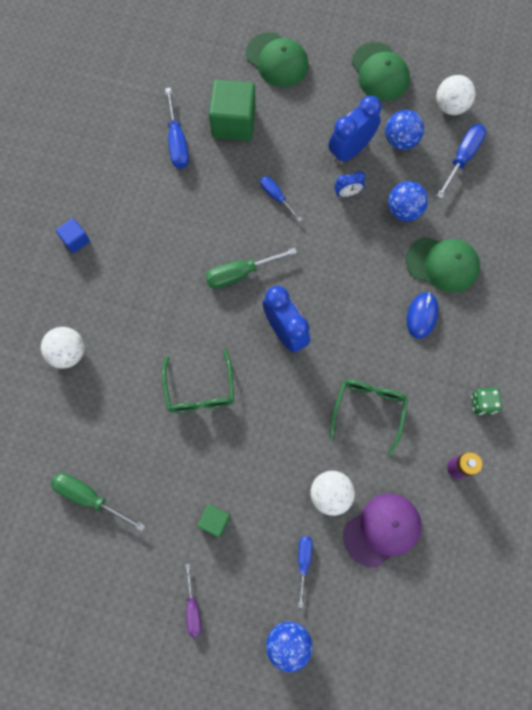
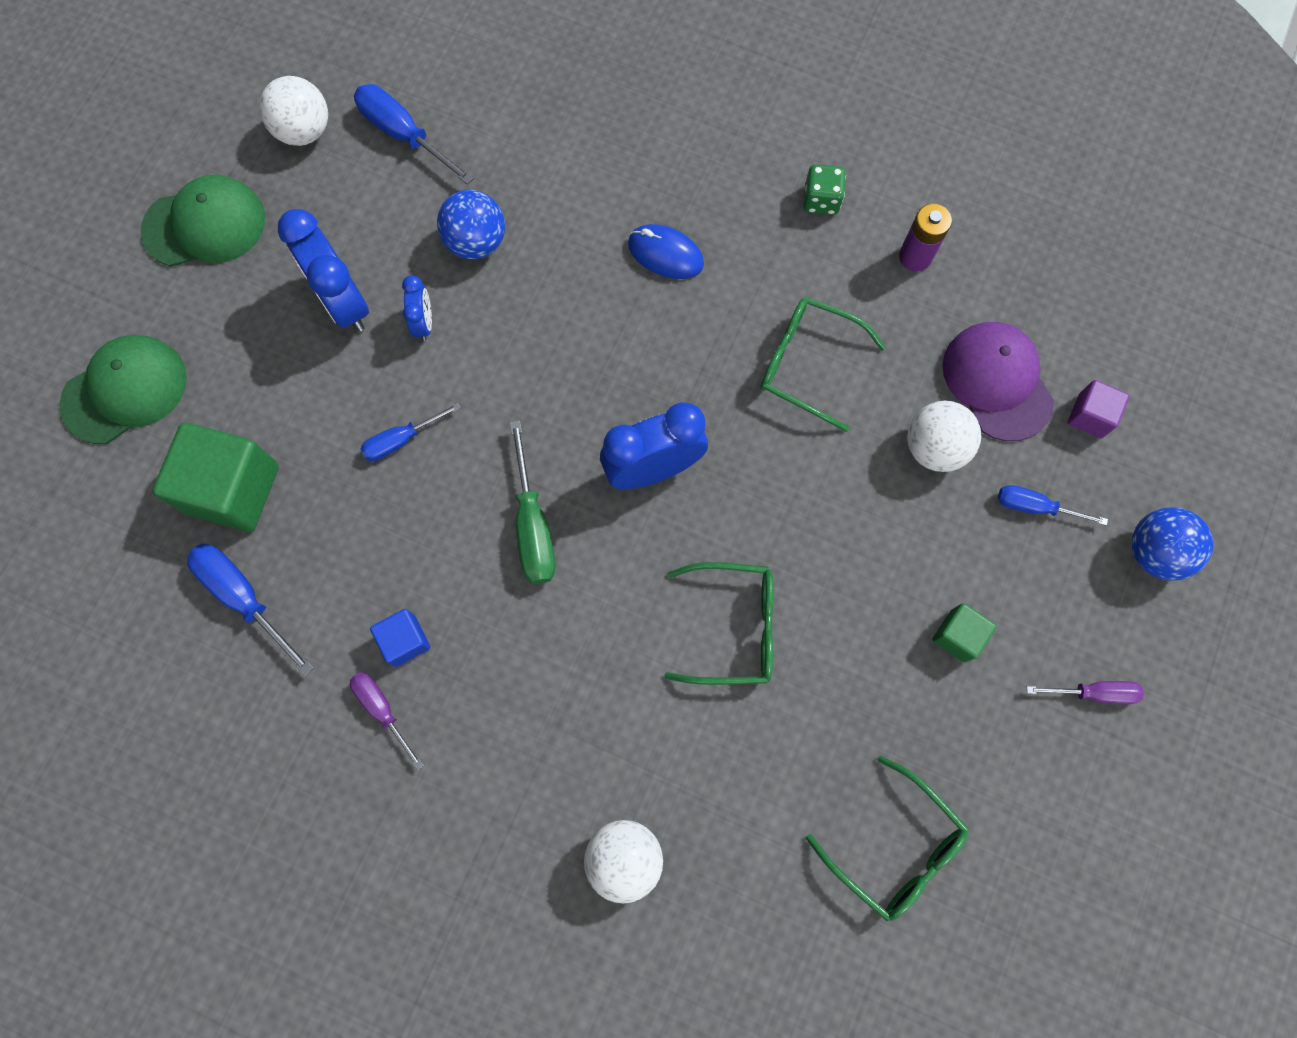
camera: 80 degrees left, 0 degrees up
(76, 240) = (400, 819): blue cube -> blue cube (405, 641)
(89, 497) = (895, 848): green screwdriver -> green glasses
(129, 219) = (382, 710): none -> purple screwdriver
(177, 142) = (244, 597): blue screwdriver -> blue screwdriver turned 135 degrees counterclockwise
(372, 593) = (1090, 416): none -> purple cube
(400, 140) = (346, 220): blue ball -> none
(442, 264) = (584, 205): green cap -> none

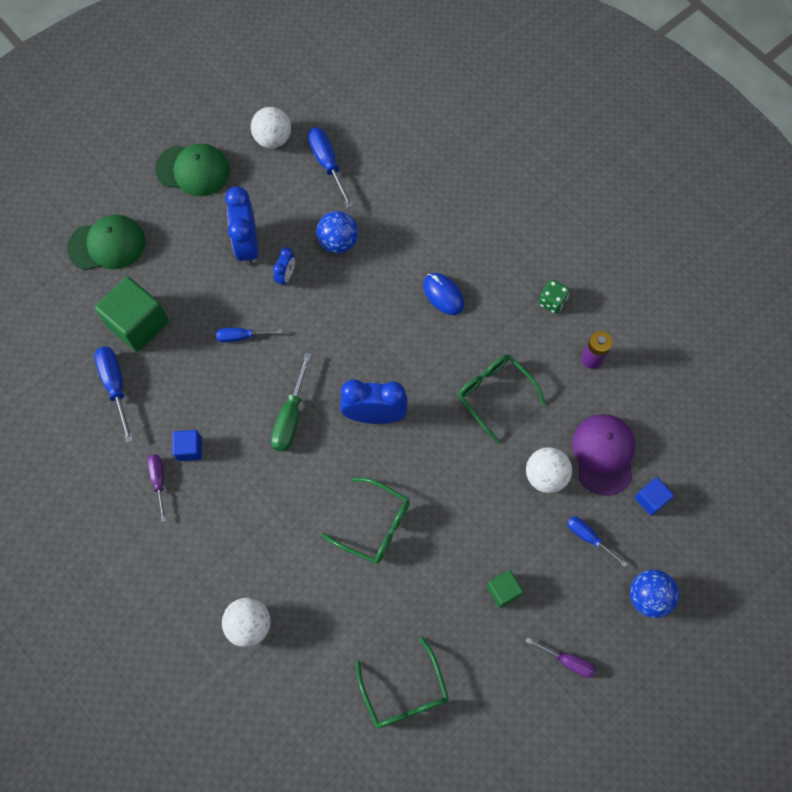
camera: 25 degrees right, 5 degrees down
(1090, 416) = (650, 499): purple cube -> blue cube

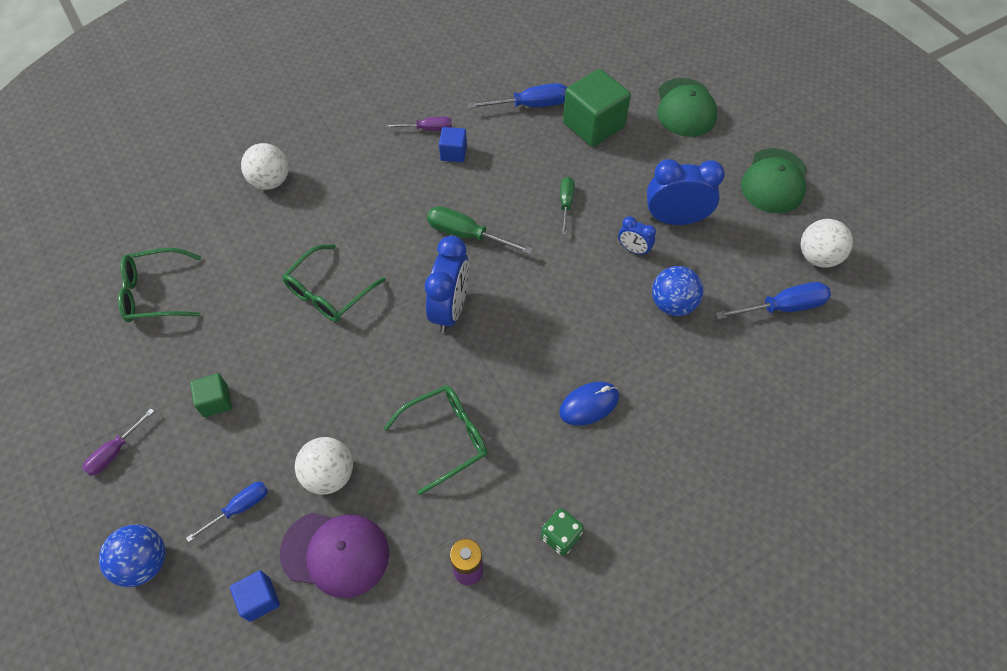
camera: 100 degrees right, 10 degrees down
(241, 337) = (566, 203): blue screwdriver -> green screwdriver

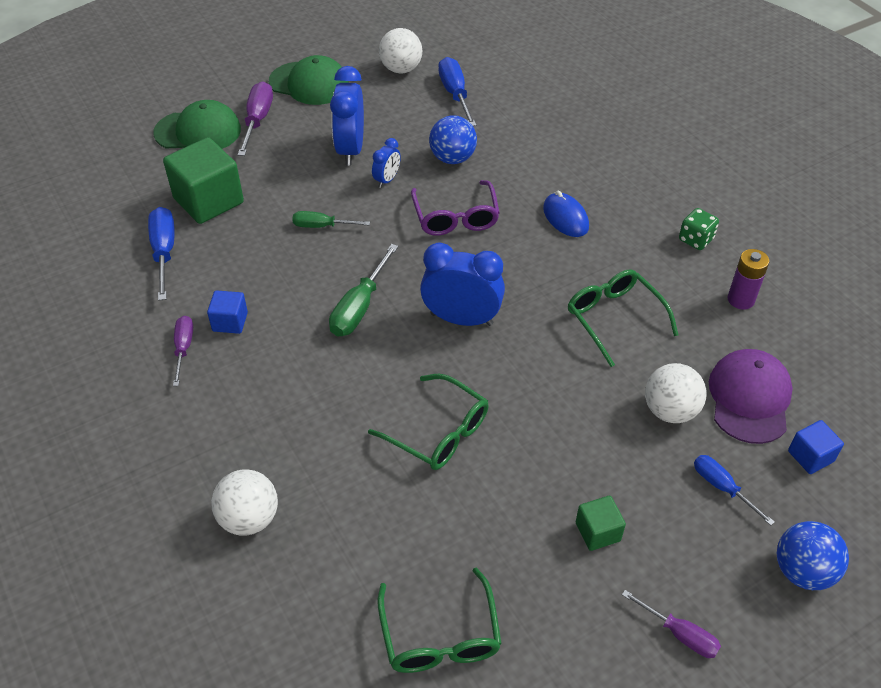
camera: 90 degrees left, 10 degrees down
(583, 306) = (455, 217): none -> purple glasses
(708, 147) = (257, 120): none -> purple screwdriver

